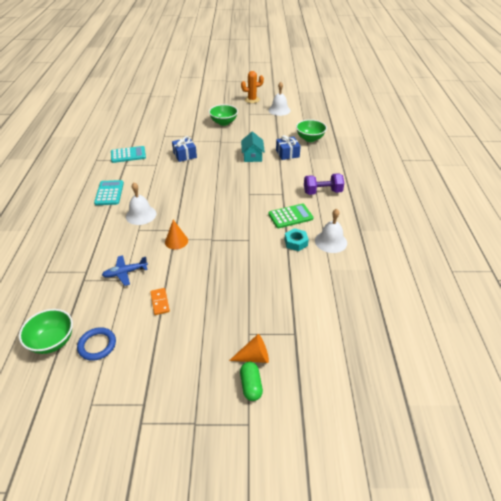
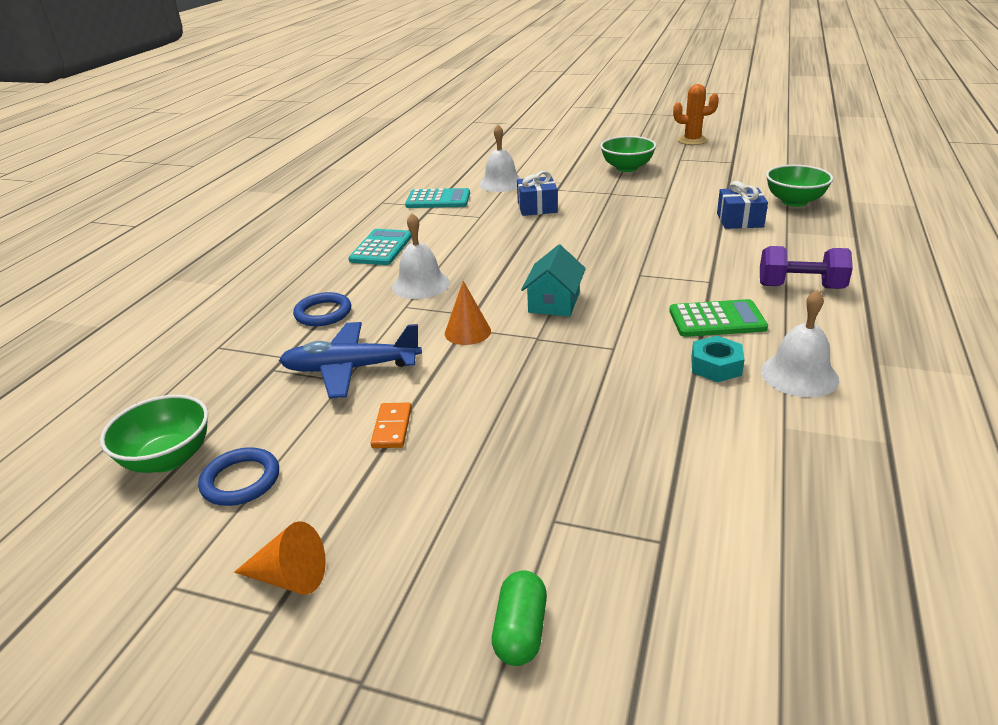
camera: 20 degrees right, 10 degrees down
(95, 241) = (323, 313): none -> blue ring
(125, 273) = (350, 369): blue plane -> blue plane, size x1.56
(252, 156) = (666, 218): turquoise house -> turquoise house (554, 302)
(254, 357) = (549, 570): orange cone -> orange cone (289, 577)
(279, 110) = (741, 157): white bell -> white bell (501, 183)

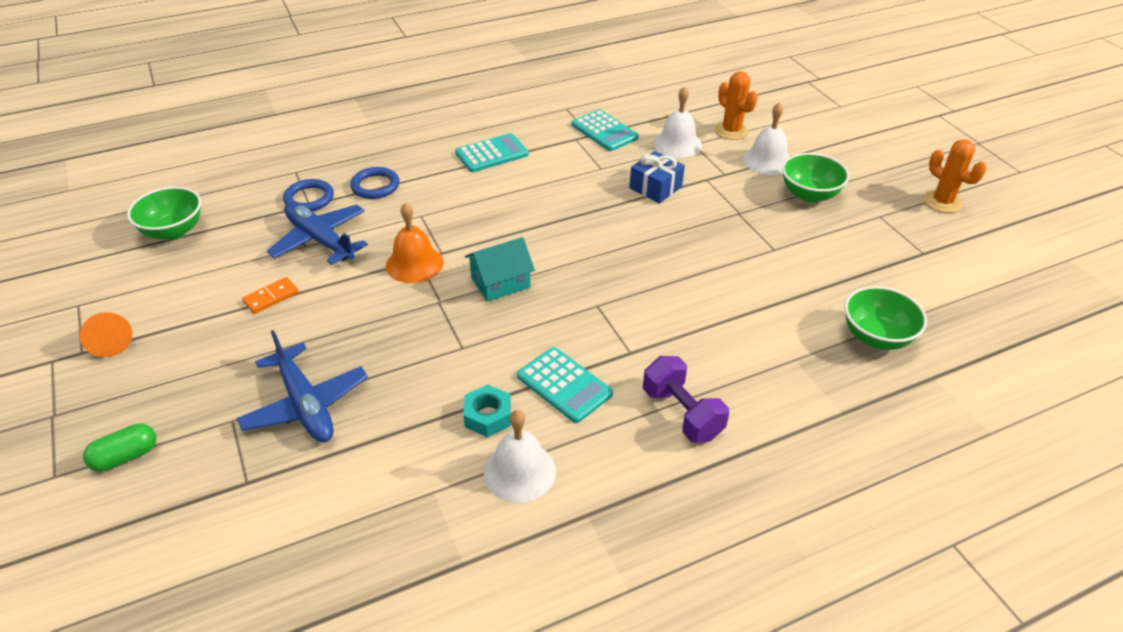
camera: 45 degrees right, 10 degrees up
(241, 480) = (175, 270): blue ring -> blue ring (309, 198)
(420, 284) = (458, 204): white bell -> white bell (767, 160)
(467, 332) = (414, 264): orange cone -> orange bell
(519, 164) = (731, 131): none -> orange cactus
(587, 461) = (305, 404): none -> blue plane
(717, 320) = (564, 385): green calculator -> turquoise calculator
(739, 220) = (781, 318): blue gift -> none

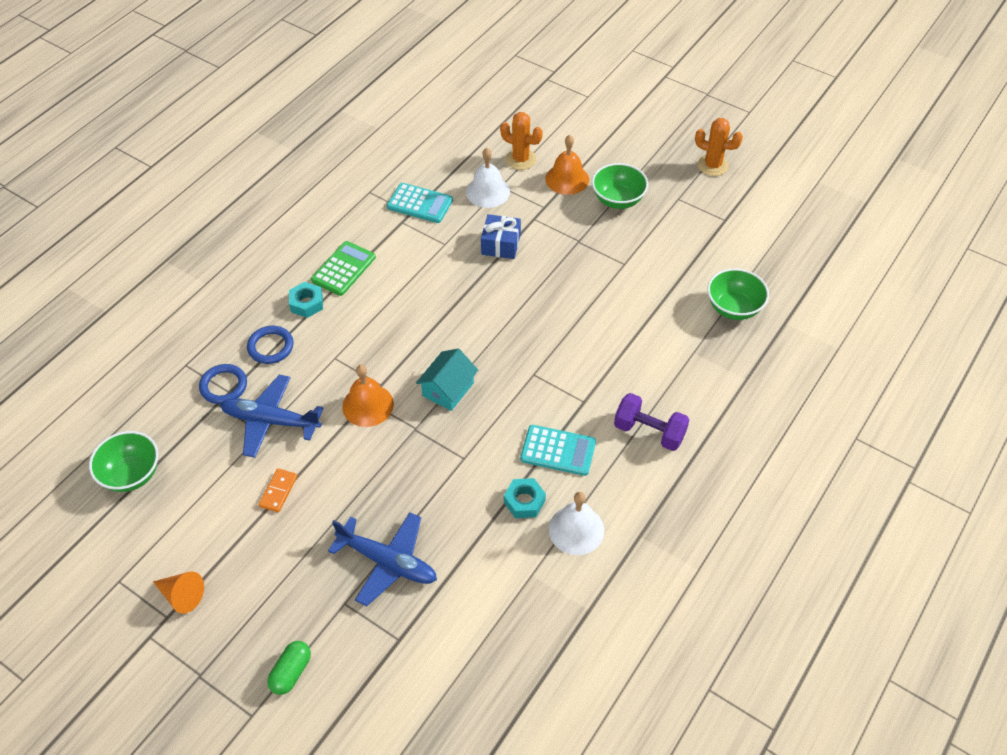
camera: 30 degrees left, 10 degrees up
(436, 167) = (307, 303): none -> turquoise nut
(492, 154) = (343, 269): turquoise calculator -> green calculator
(767, 160) = (567, 179): white bell -> orange bell

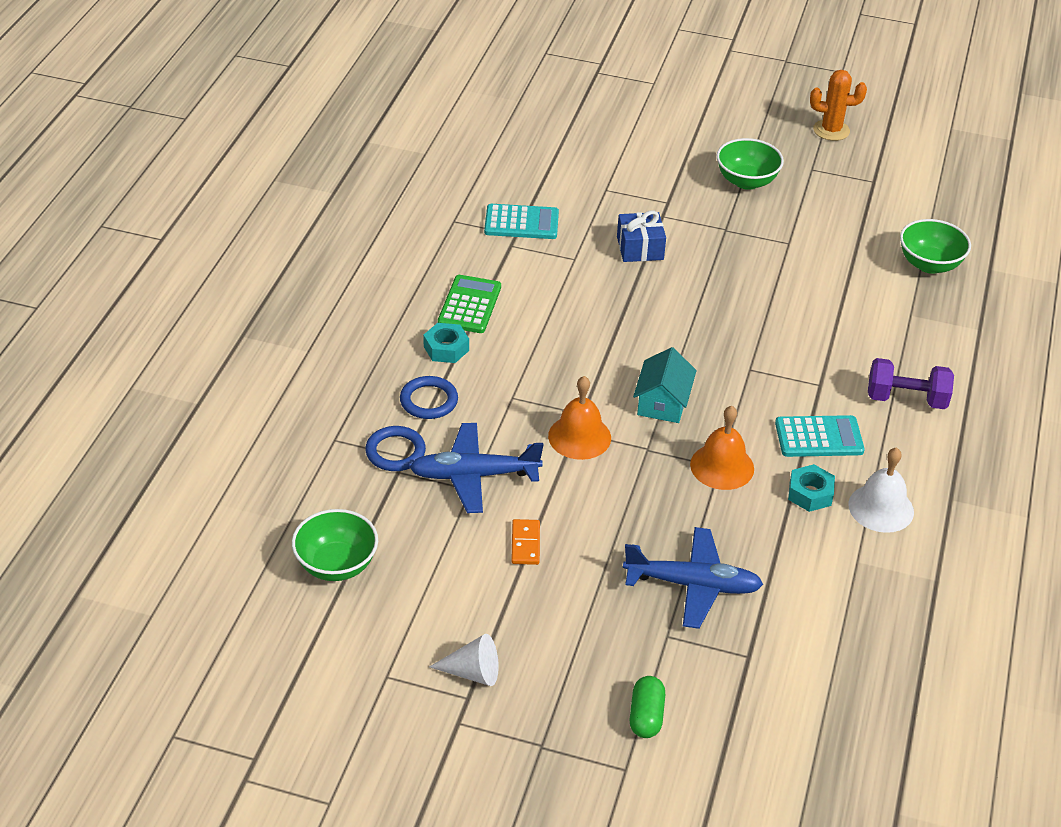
camera: 20 degrees left, 10 degrees down
(182, 595) = (472, 672): orange cone -> white cone
(488, 191) = (594, 197): white bell -> none
(520, 159) = (613, 159): orange cactus -> none
(567, 179) = (678, 170): orange bell -> orange bell (722, 466)

